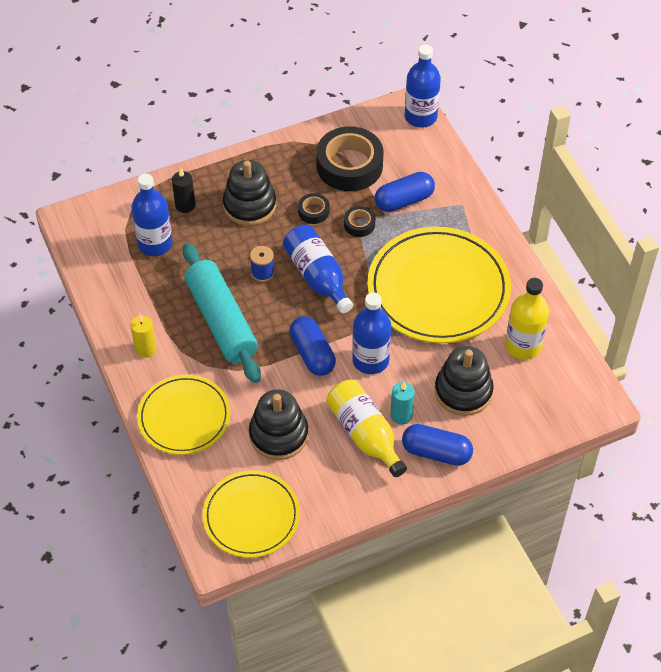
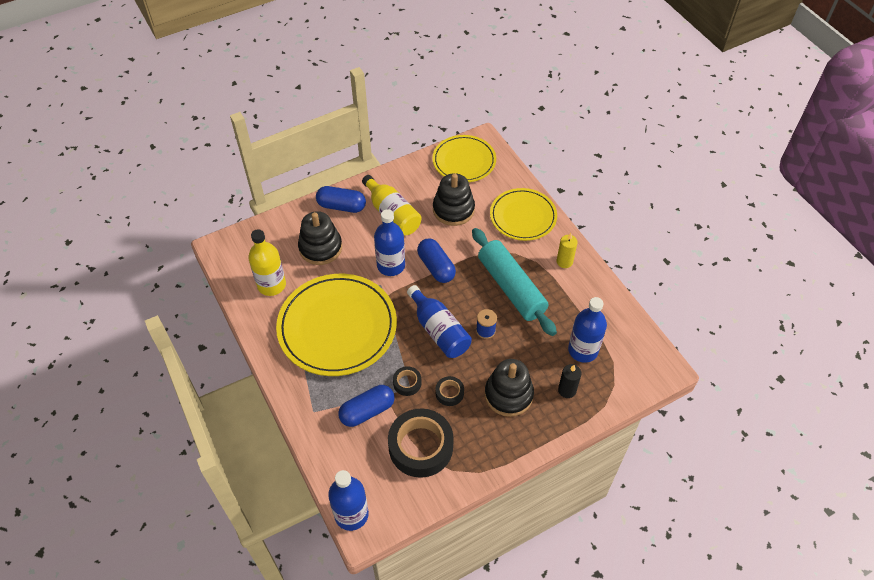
camera: 175 degrees right, 0 degrees up
(401, 415) = (366, 228): turquoise candle -> none

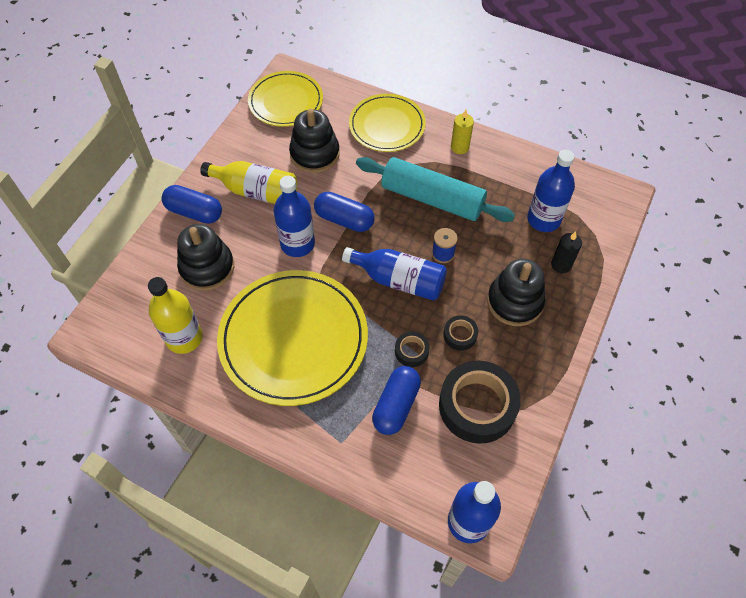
camera: 35 degrees left, 5 degrees up
(341, 206) = (194, 212): blue capsule -> blue capsule turned 45 degrees clockwise

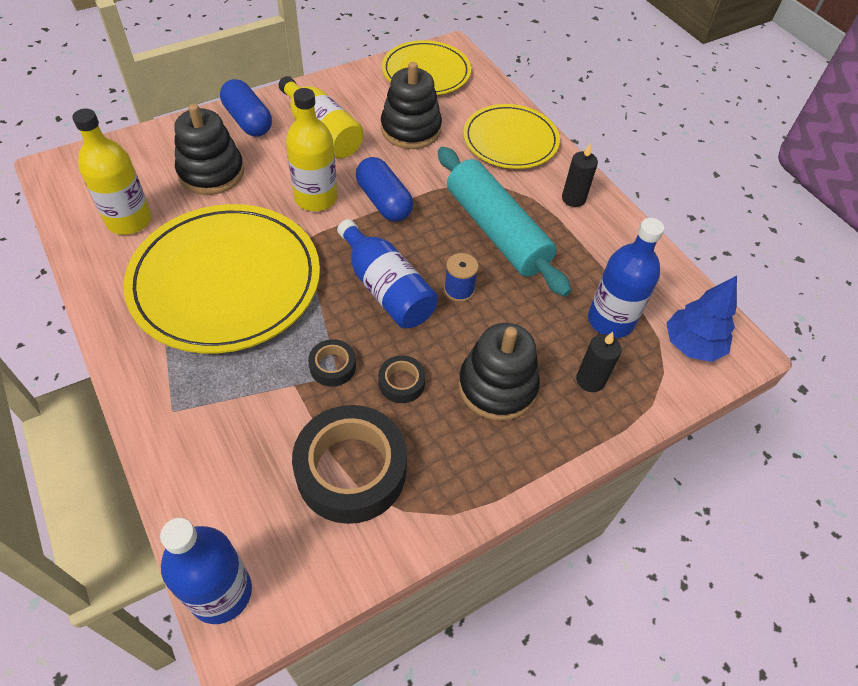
camera: 30 degrees right, 5 degrees down
(297, 244) = (316, 198): blue bottle -> yellow bottle
(396, 405) = (264, 410): blue capsule -> none
(459, 147) = (573, 198): yellow candle -> black candle
(597, 208) = (692, 345): none -> blue tree

